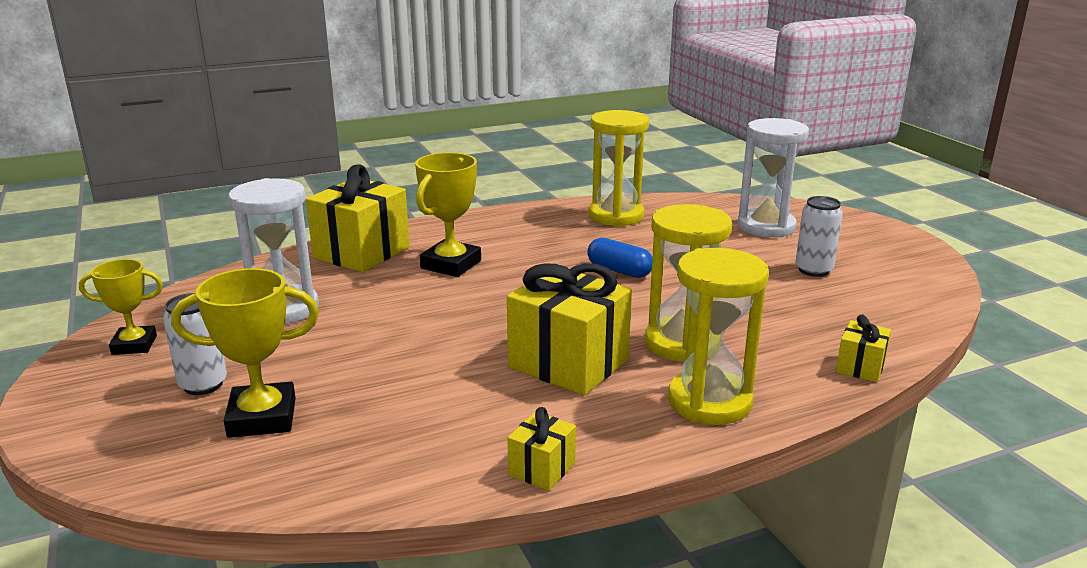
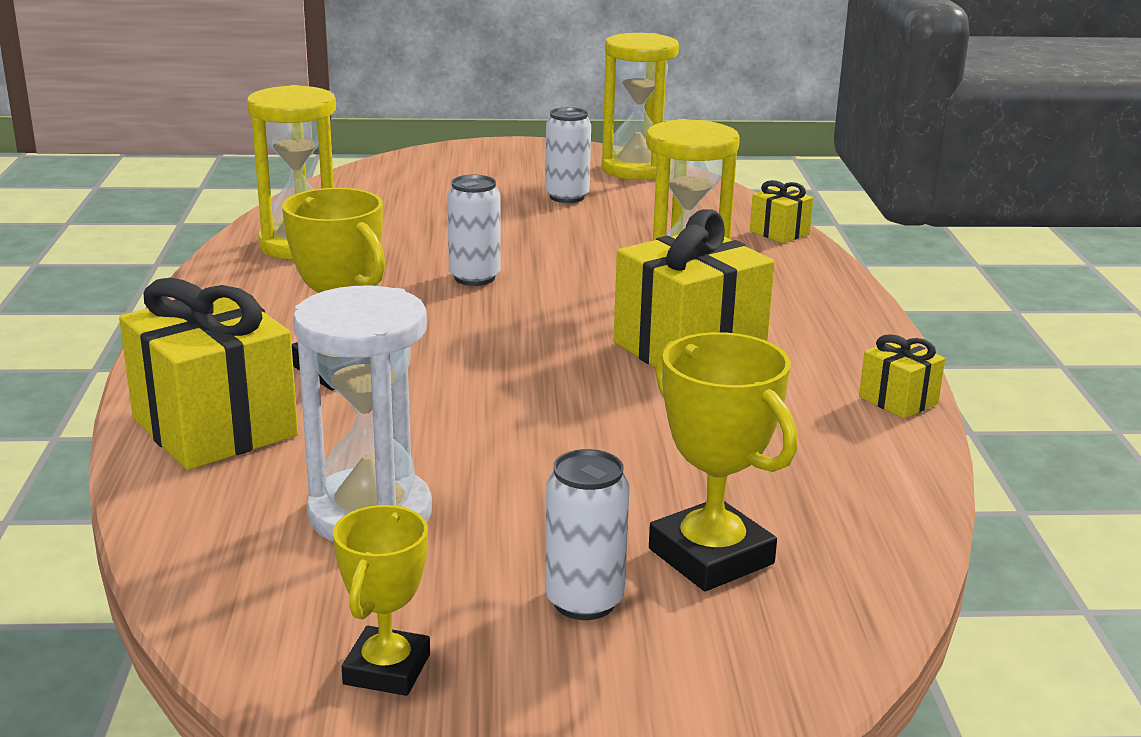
camera: 70 degrees left, 0 degrees up
(262, 418) = (711, 556): yellow trophy -> yellow trophy turned 45 degrees counterclockwise
(619, 271) = (474, 278): blue capsule -> white can
(709, 402) = (808, 303): yellow hourglass -> yellow hourglass (636, 169)
(766, 227) = (434, 187): white hourglass -> none

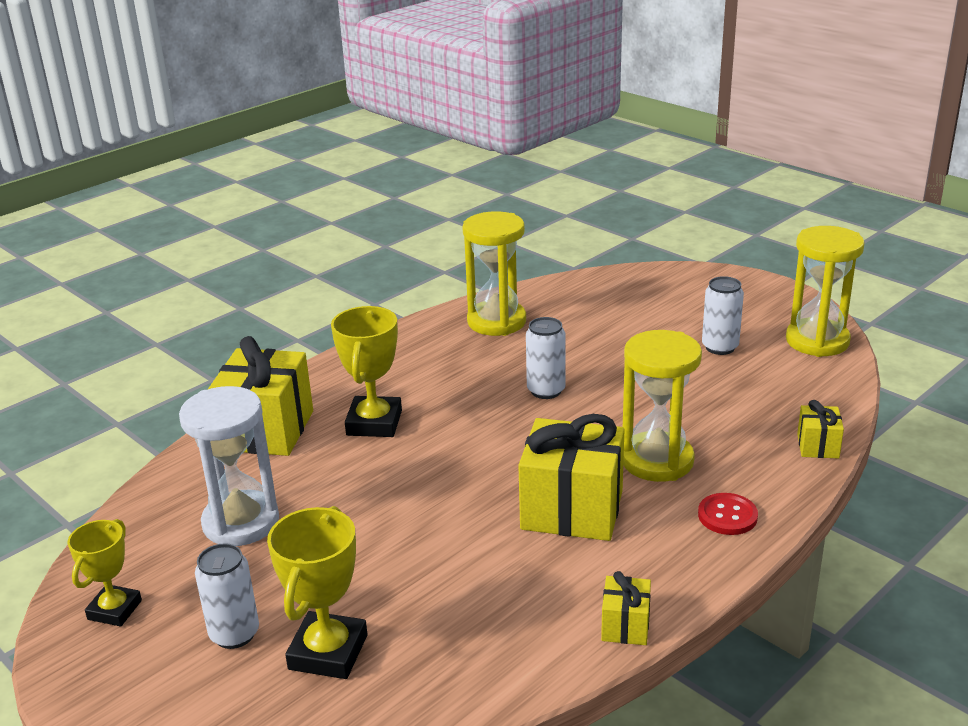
camera: 50 degrees right, 5 degrees up
(387, 669) = (114, 610): yellow trophy -> yellow trophy turned 45 degrees counterclockwise
(813, 300) = (727, 516): none -> red button

